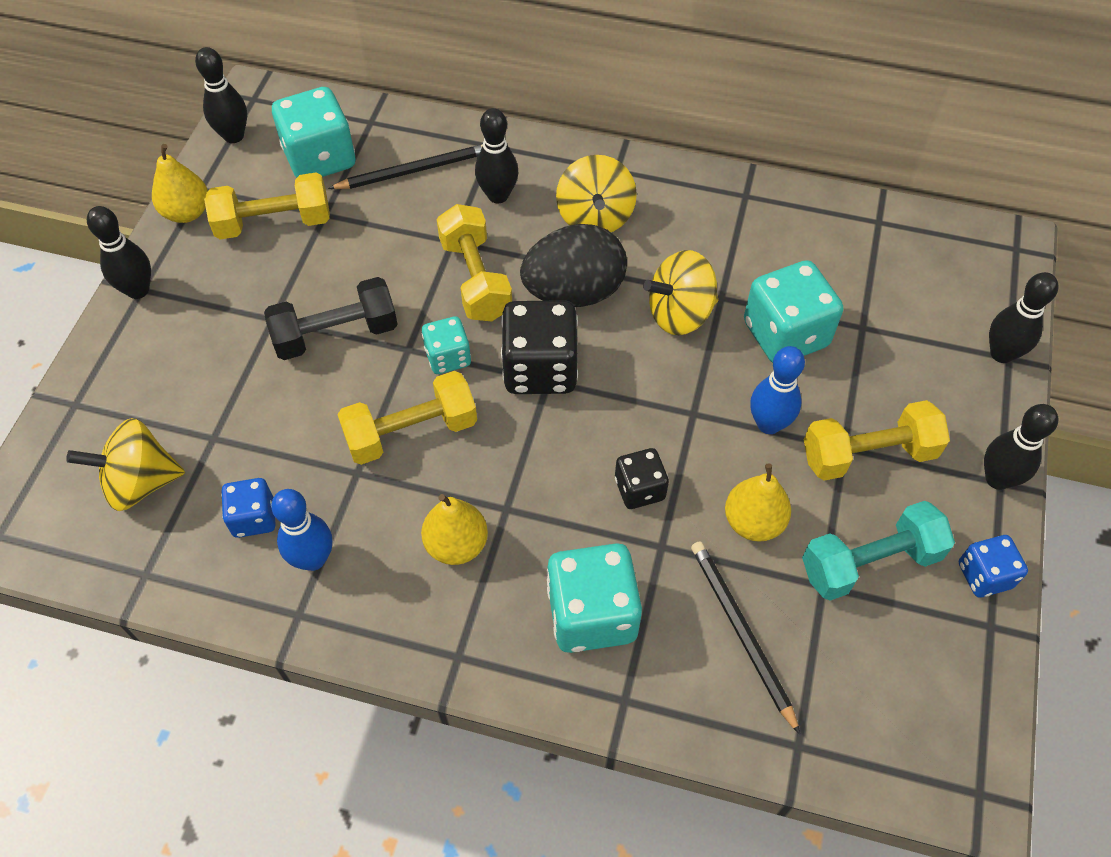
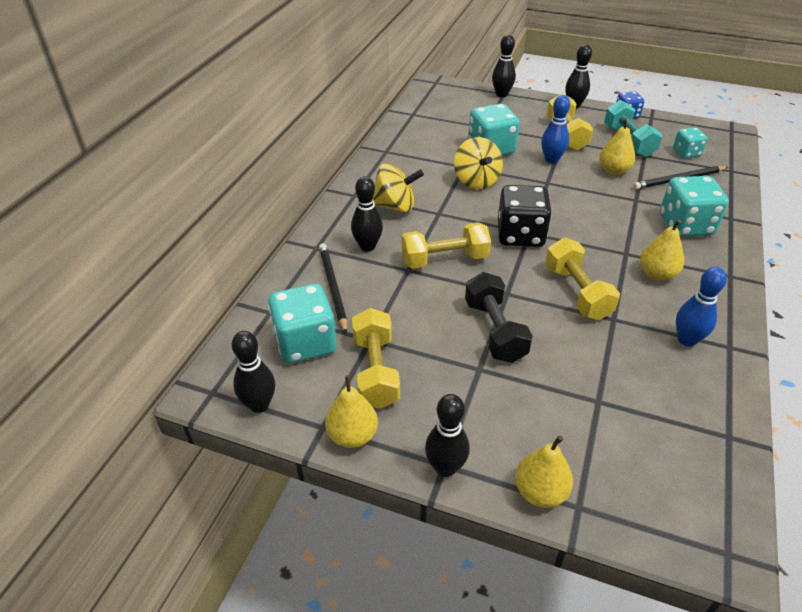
camera: 85 degrees left, 15 degrees down
(97, 370) = (540, 492): none -> yellow pear
(140, 482) = (649, 447): yellow spinning top -> none
(254, 518) = (663, 373): blue dice -> none
(448, 357) = (513, 274): turquoise dice -> turquoise dice (686, 153)
(574, 292) = (458, 218): black egg -> none
(639, 489) = (601, 204): black dice -> none

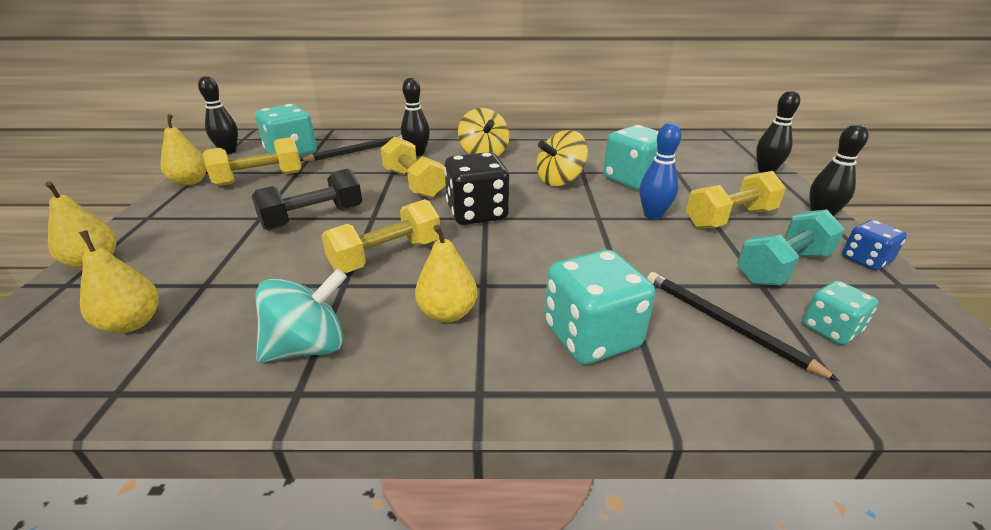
camera: 70 degrees right, 10 degrees down
(445, 467) = (143, 218): black bowling pin -> none
(613, 170) = (681, 260): yellow pear -> yellow pear (132, 323)
(686, 340) = (308, 347): blue bowling pin -> turquoise spinning top

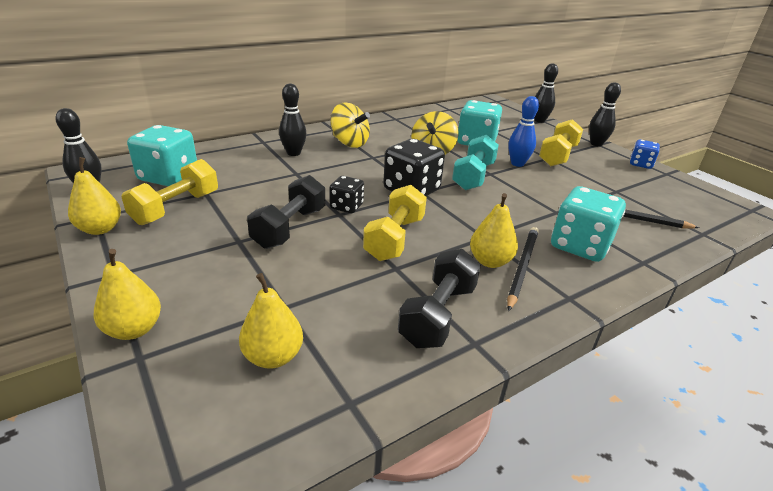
camera: 35 degrees left, 0 degrees up
(308, 347) = (438, 315): turquoise spinning top -> black dumbbell
(358, 151) = (235, 161): black pencil -> black pencil (522, 267)
(389, 212) = (346, 207): none -> black dice
(414, 183) = (330, 179): yellow dumbbell -> none
(782, 267) = (613, 178): turquoise dumbbell -> turquoise dumbbell (473, 176)
(830, 329) = (666, 205): turquoise dice -> none

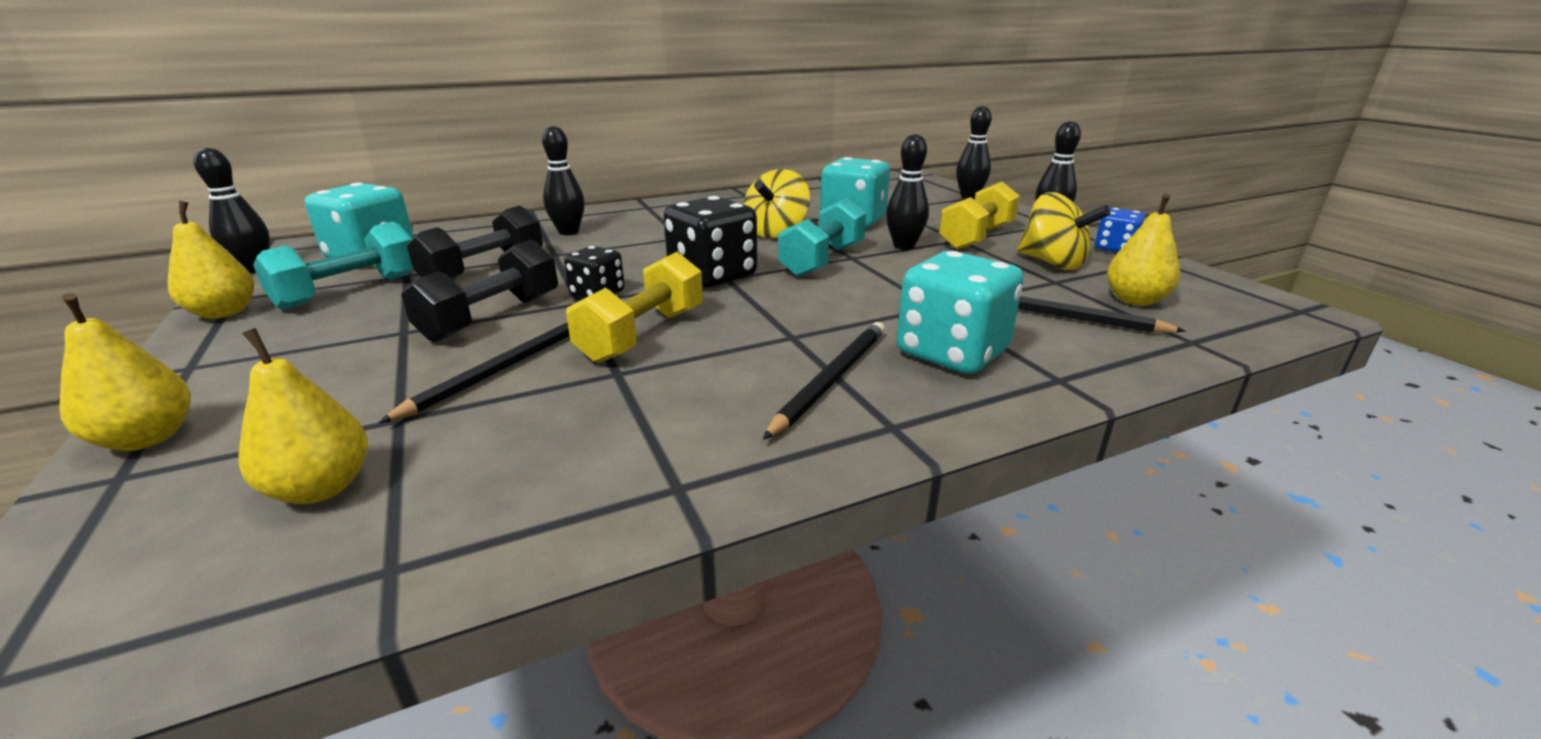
camera: 10 degrees right, 5 degrees down
(176, 208) = (350, 291): yellow dumbbell -> turquoise dumbbell
(325, 267) = (505, 367): none -> black pencil
(349, 143) = (658, 221): yellow spinning top -> yellow spinning top (1052, 263)
(438, 315) = (641, 441): black dumbbell -> black dumbbell (484, 270)
(490, 261) = (780, 369): yellow pear -> yellow pear (1135, 300)
(517, 164) = (904, 246): blue bowling pin -> black bowling pin

